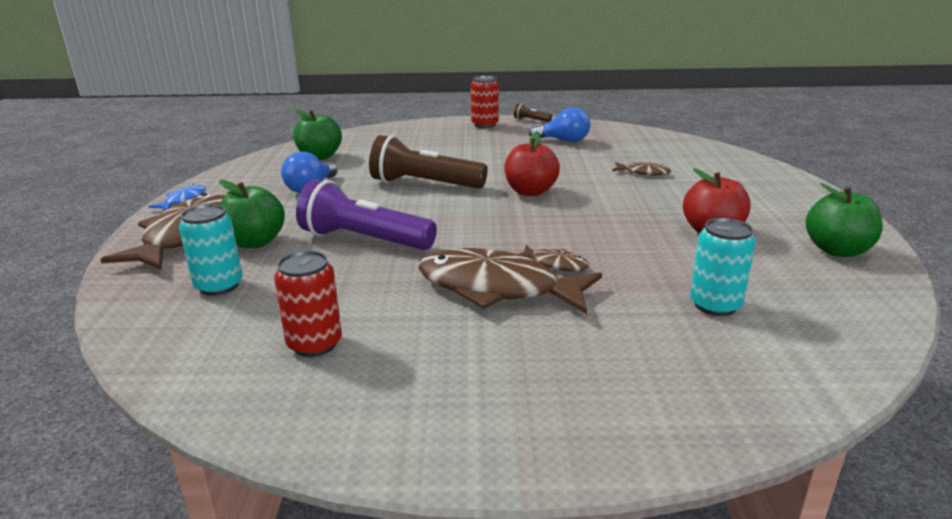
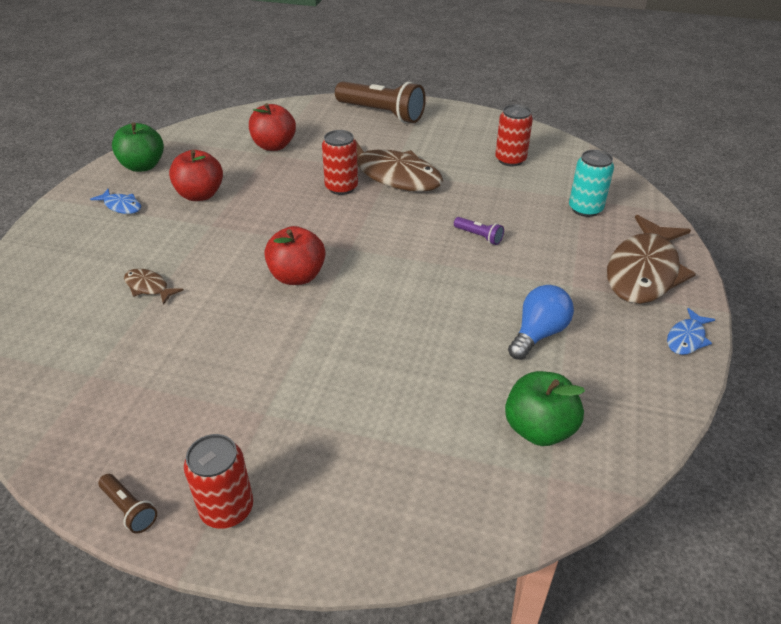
camera: 165 degrees left, 15 degrees up
(255, 242) = (574, 250): green apple -> none
(363, 240) = (479, 236): purple flashlight -> purple flashlight, size x0.43
(424, 184) = (403, 315): brown flashlight -> brown flashlight (382, 114)
(555, 264) = (341, 187): brown fish -> red can
(563, 141) = (156, 396): blue light bulb -> none
(715, 305) = (274, 146): turquoise can -> red apple
(774, 212) = (121, 206): none -> blue fish

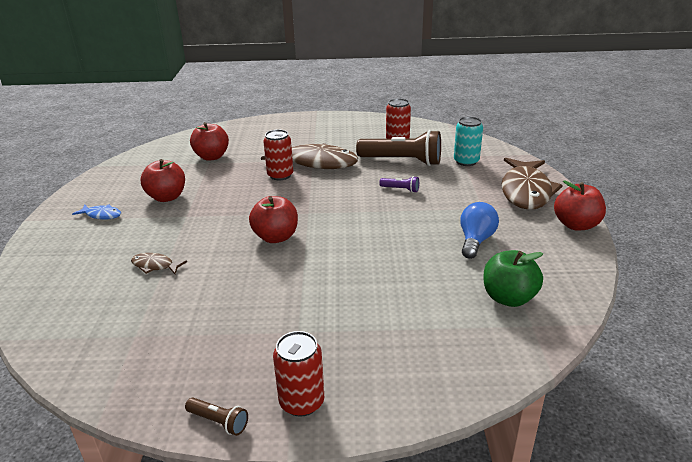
camera: 15 degrees left, 10 degrees down
(143, 166) = (107, 185): green apple -> none
(382, 114) = (287, 125): brown flashlight -> brown flashlight (402, 161)
(687, 338) = (576, 225): blue fish -> red apple

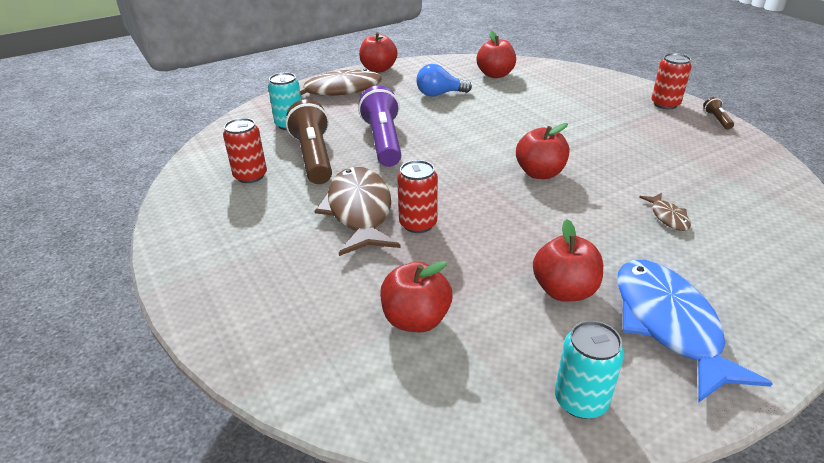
camera: 120 degrees left, 5 degrees up
(101, 215) = (668, 324): blue fish -> blue fish, size x2.25
(116, 176) = (580, 400): none -> turquoise can
(401, 189) = (383, 141): purple flashlight -> purple flashlight, size x2.33
(508, 298) = (495, 75): green apple -> red apple

